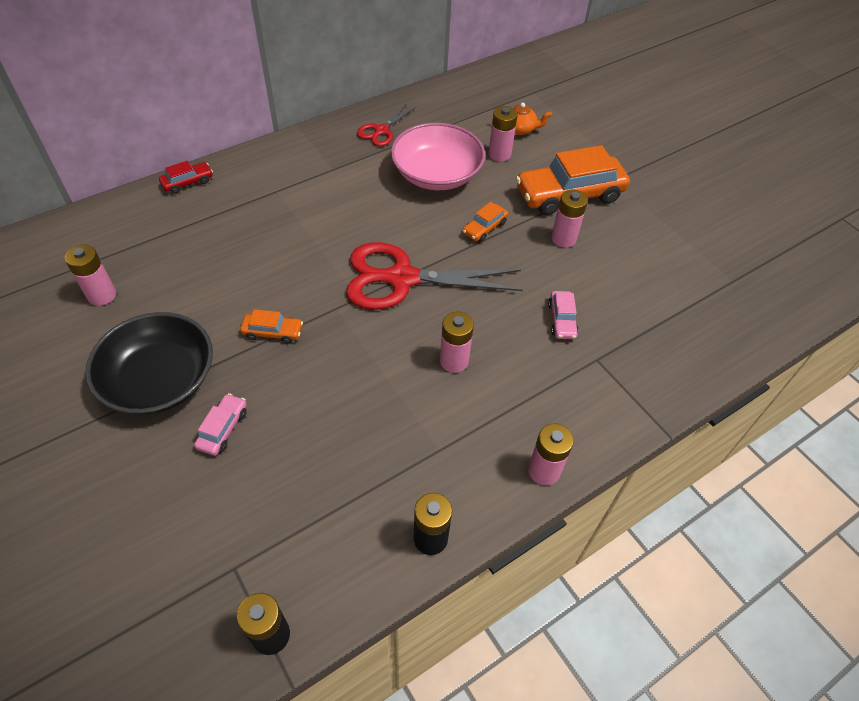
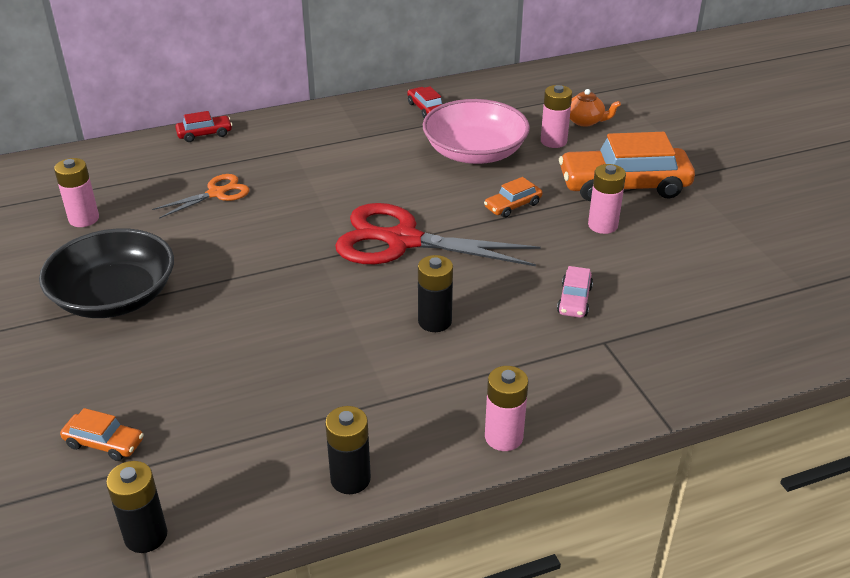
camera: 15 degrees right, 15 degrees down
(220, 249) = (217, 193): none -> orange scissors
(223, 429) = (163, 347): pink car -> none
(273, 332) = (245, 271): orange car -> orange car (104, 443)
(381, 131) = (426, 109): red scissors -> red car
(454, 361) = (434, 321): pink battery -> black battery

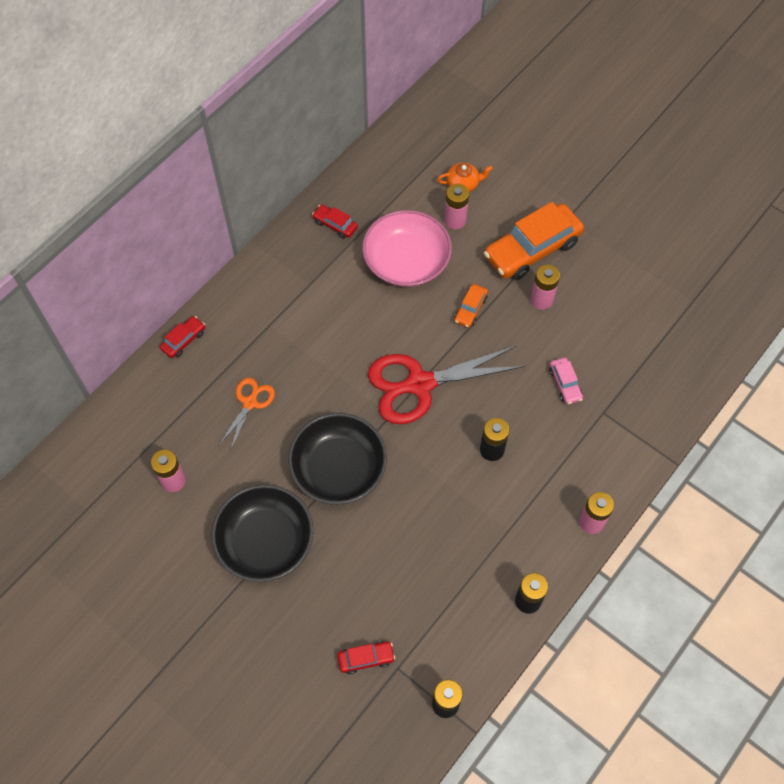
camera: 30 degrees left, 25 degrees up
(104, 443) = (366, 658): orange car -> red car
(250, 271) = (338, 468): none -> black bowl

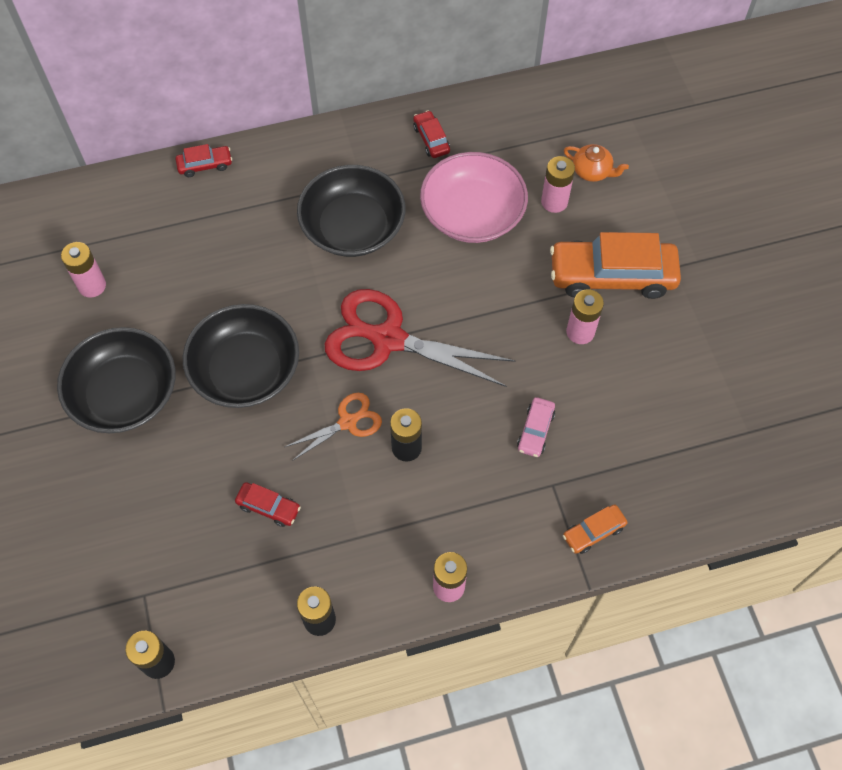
camera: 35 degrees right, 0 degrees up
(250, 402) = (216, 257): orange scissors -> orange scissors (348, 422)
(331, 320) = (353, 227): none -> black bowl
(366, 658) = (122, 565): red car -> red car (268, 507)
(470, 309) = (498, 297): orange car -> orange car (593, 532)

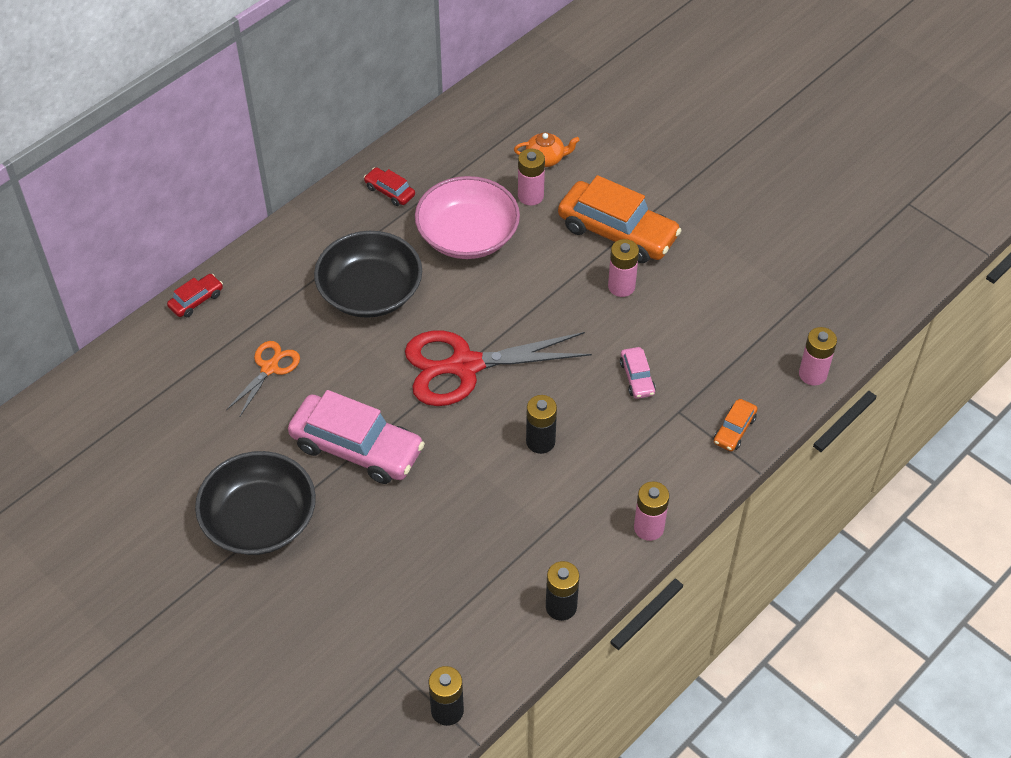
camera: 30 degrees left, 10 degrees down
(92, 286) = (162, 447): pink battery -> pink battery (812, 374)
(245, 369) = (357, 448): black bowl -> pink car
(268, 507) = (456, 544): red car -> none
(348, 422) = (477, 446): orange scissors -> orange scissors (270, 368)
(612, 276) = (617, 232): orange car -> orange car turned 120 degrees counterclockwise

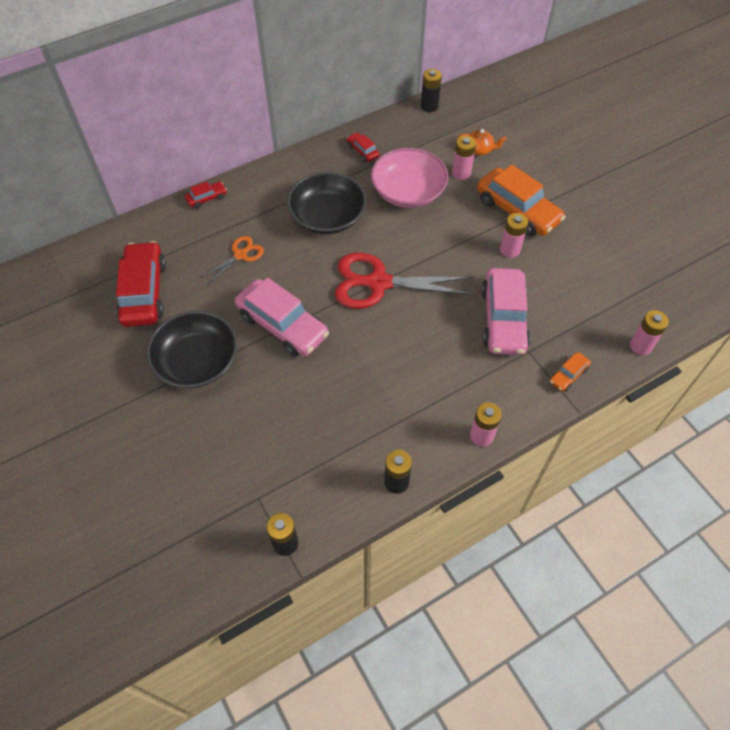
camera: 15 degrees right, 5 degrees up
(155, 445) = (144, 292): none -> red car
(540, 442) = (417, 351): black battery -> black battery (429, 106)
(637, 378) = (503, 319): pink car -> pink car, size x2.19

